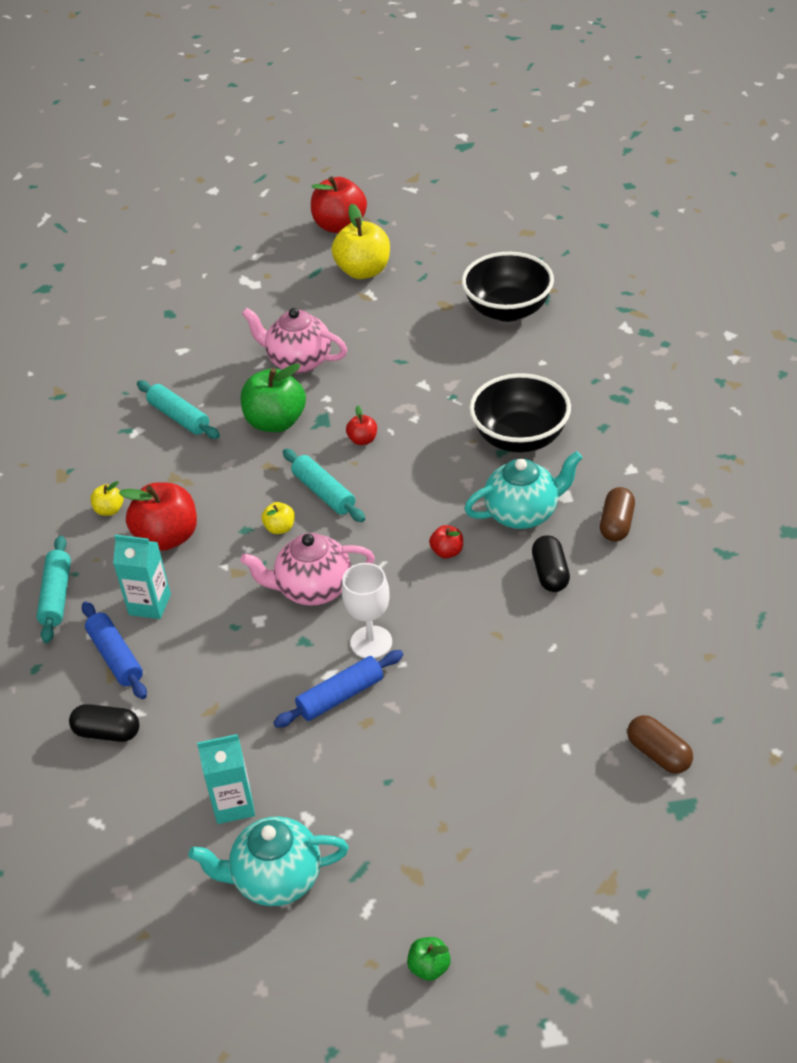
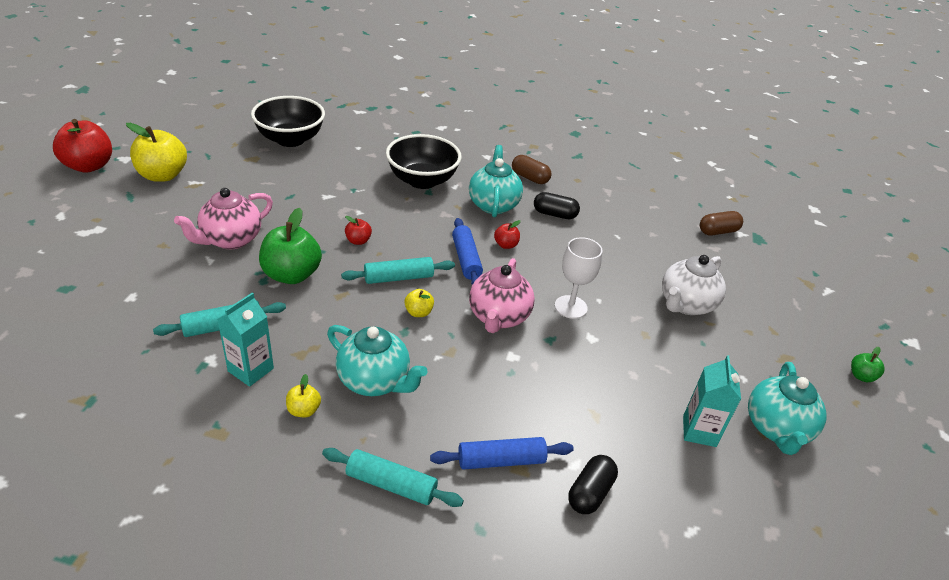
camera: 75 degrees left, 5 degrees down
(150, 604) = (450, 417): turquoise carton -> turquoise carton (250, 370)
(167, 537) = (374, 381): red apple -> turquoise teapot
(340, 696) = (615, 339): blue rolling pin -> blue rolling pin (466, 259)
(453, 749) = (686, 304): none -> white teapot

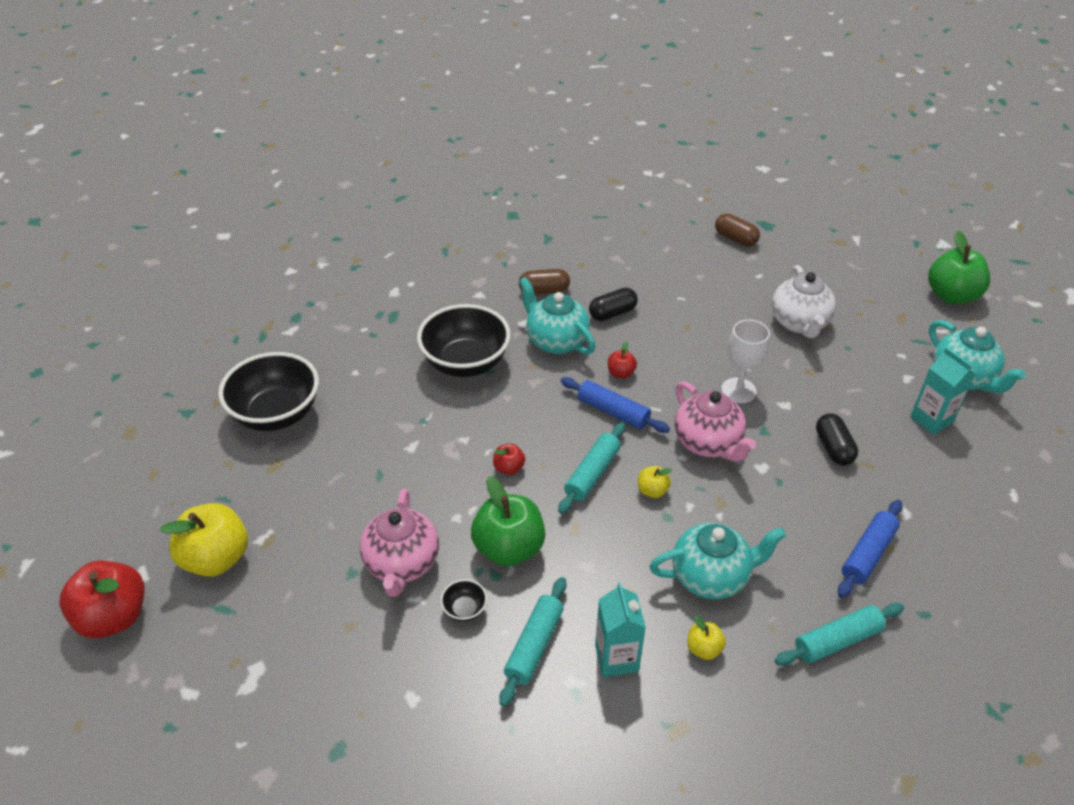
camera: 40 degrees left, 5 degrees up
(221, 282) = (464, 609): none -> black bowl
(590, 493) = (939, 524): black capsule -> black capsule (833, 448)
(718, 231) = (735, 239): brown capsule -> brown capsule turned 75 degrees counterclockwise
(861, 376) = (951, 295): green apple -> green apple, size x2.10

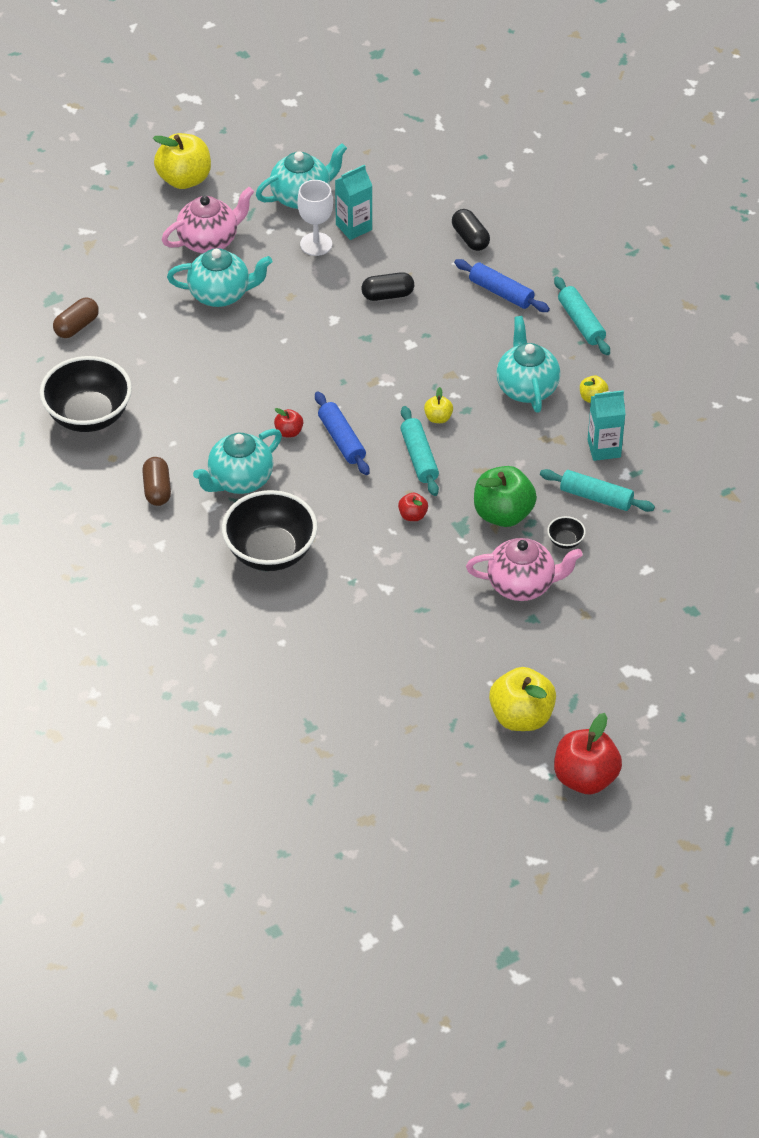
camera: 90 degrees left, 5 degrees up
(276, 414) = (342, 699): black bowl -> black bowl (88, 415)
(592, 474) = (419, 457): turquoise rolling pin -> turquoise rolling pin turned 45 degrees clockwise
(612, 313) = (198, 434): black capsule -> black capsule (470, 238)
(613, 412) = (341, 440): blue rolling pin -> blue rolling pin turned 60 degrees counterclockwise
(708, 443) = (382, 376): pink teapot -> pink teapot (209, 241)
(738, 390) = (315, 349): white goblet -> white goblet (316, 244)
(799, 323) = (220, 294): white teapot -> turquoise teapot
(951, 295) = (184, 179): green apple -> yellow apple

